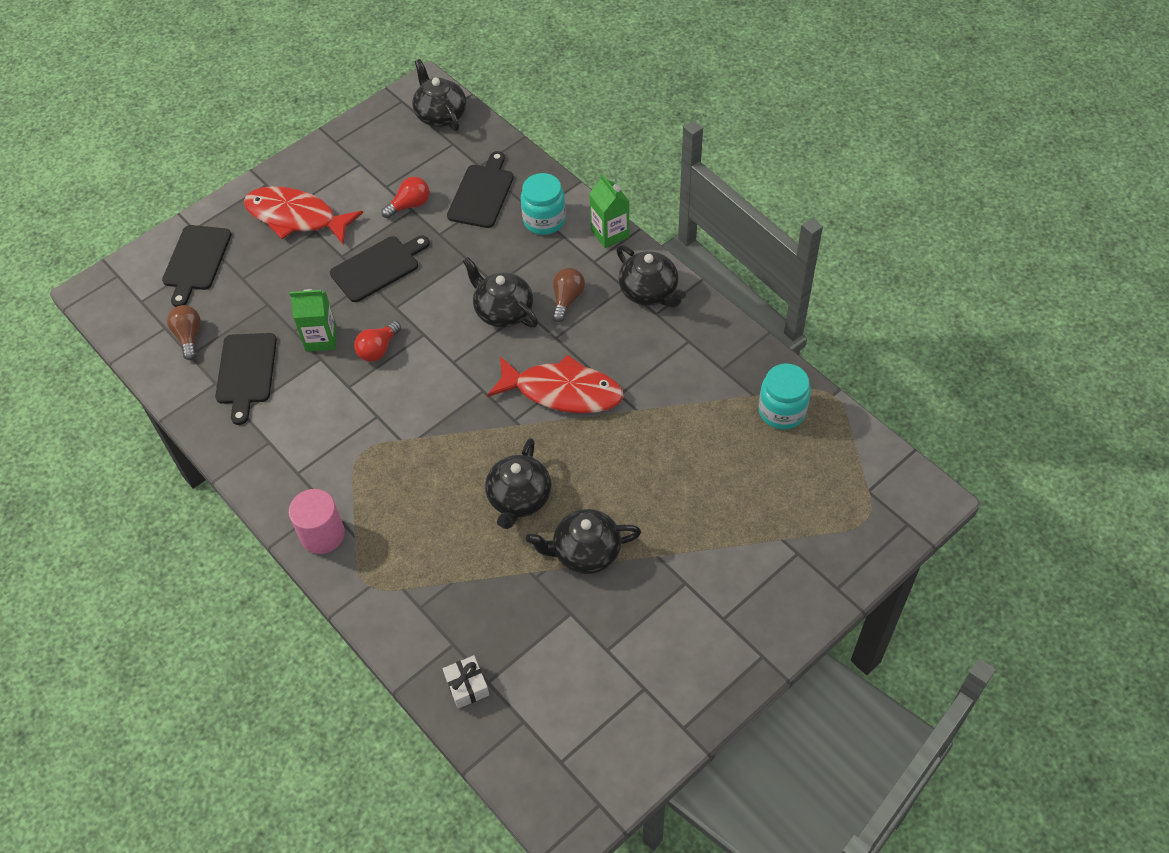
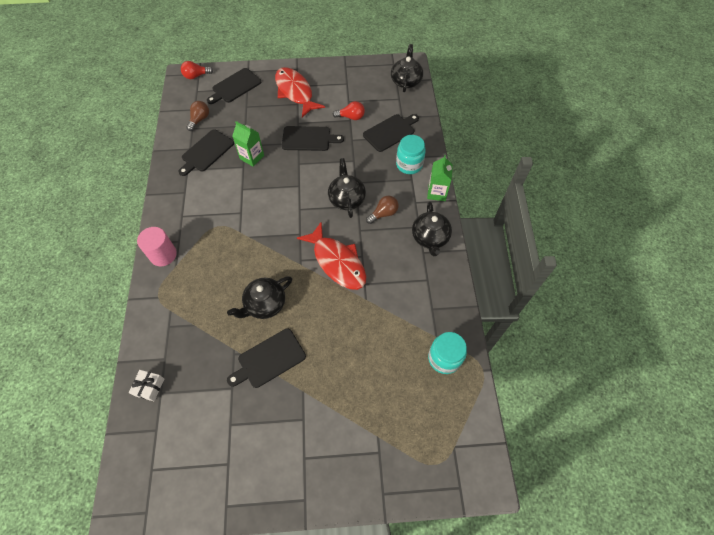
camera: 35 degrees right, 5 degrees up
(378, 349) = (271, 179): red light bulb -> red light bulb (196, 76)
(585, 552) = (269, 359): black teapot -> black cutting board

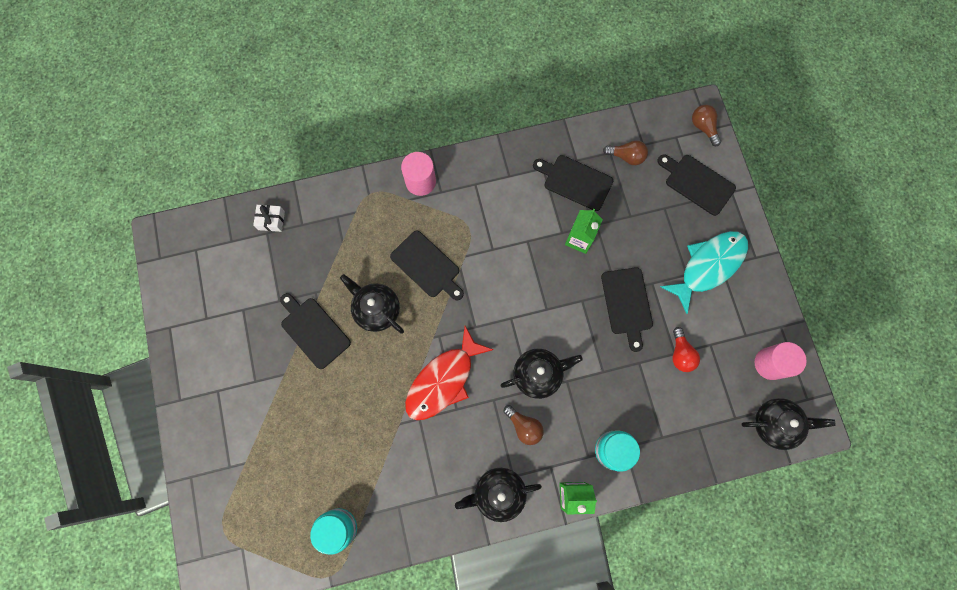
camera: 80 degrees right, 15 degrees up
(196, 76) = (703, 127): red light bulb -> brown light bulb
(295, 92) = (708, 266): red fish -> turquoise fish
(367, 76) = (770, 363): none -> pink cylinder
(390, 132) = (666, 415): black cutting board -> black cutting board (427, 266)

